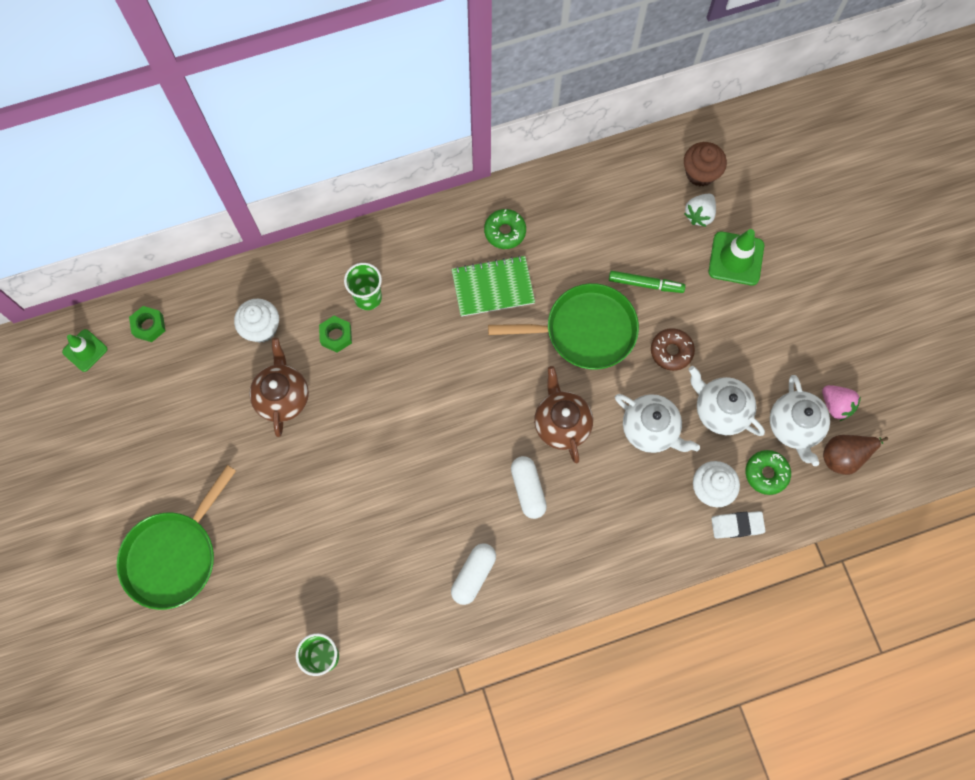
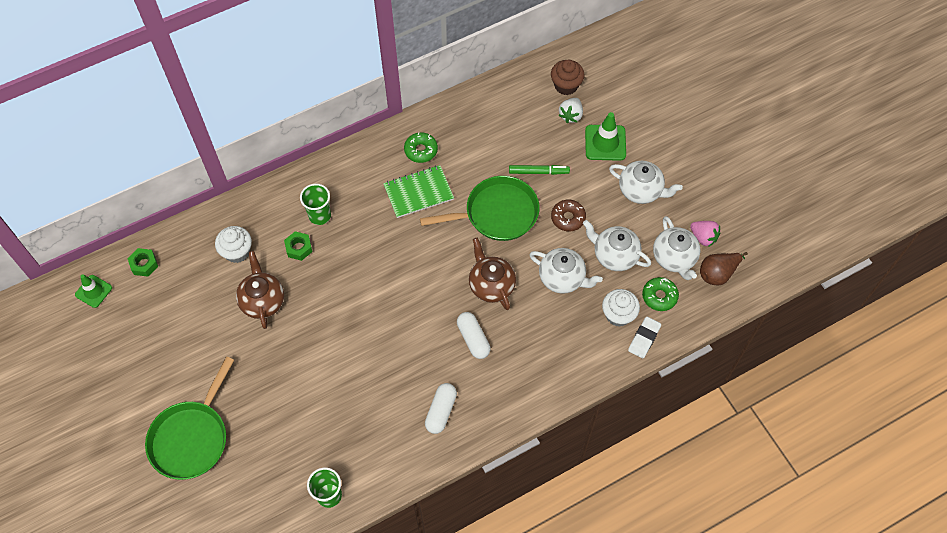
camera: 10 degrees left, 10 degrees down
(737, 525) = (644, 338): white eraser -> white eraser turned 45 degrees counterclockwise
(769, 330) = (641, 190): none -> white teapot

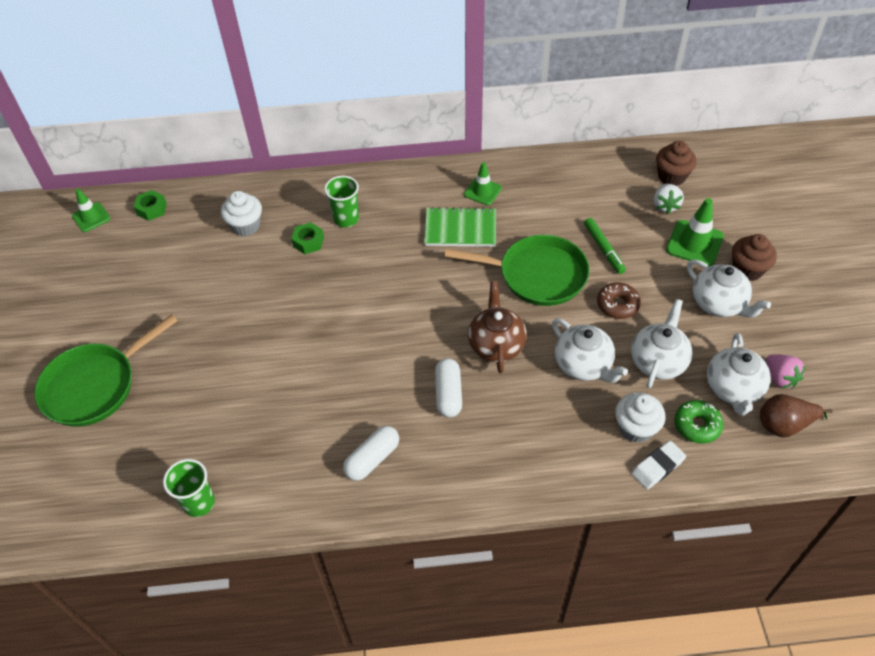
camera: 25 degrees right, 10 degrees down
(262, 301) = (244, 279): brown teapot -> none
(421, 150) = (482, 191): green donut -> green traffic cone
(538, 172) = (603, 249): green marker -> green marker turned 45 degrees clockwise
(570, 115) = (665, 206): white strawberry -> white strawberry turned 45 degrees counterclockwise
(614, 255) = (658, 361): white teapot -> white teapot turned 60 degrees clockwise
(652, 153) = (747, 270): none -> brown cupcake

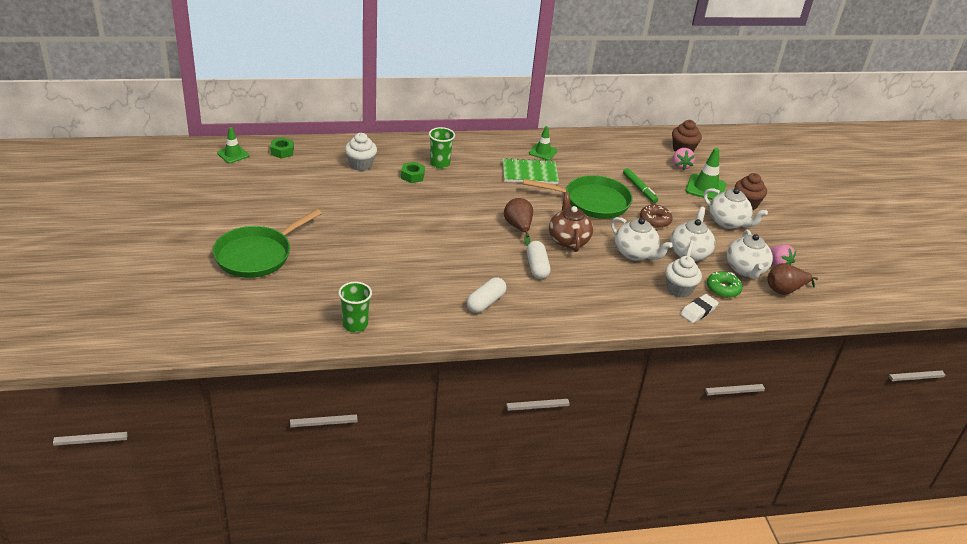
camera: 10 degrees left, 15 degrees down
(433, 325) = (518, 227): none -> brown pear
(665, 206) = (680, 166): white strawberry -> pink strawberry

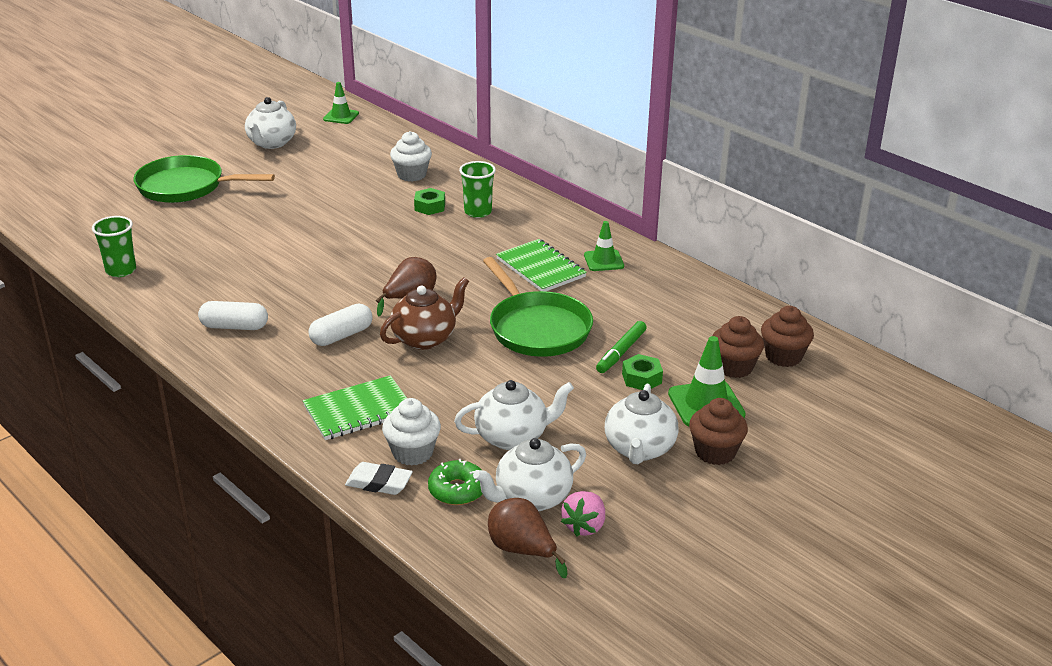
camera: 60 degrees right, 5 degrees down
(282, 151) = (379, 133): green nut -> green nut (641, 378)
(623, 291) = (359, 410): none -> green notebook
(635, 253) = (456, 394): white teapot -> white teapot (271, 143)
(655, 220) = (557, 387): brown donut -> none
(680, 166) = (734, 367): pink strawberry -> brown cupcake

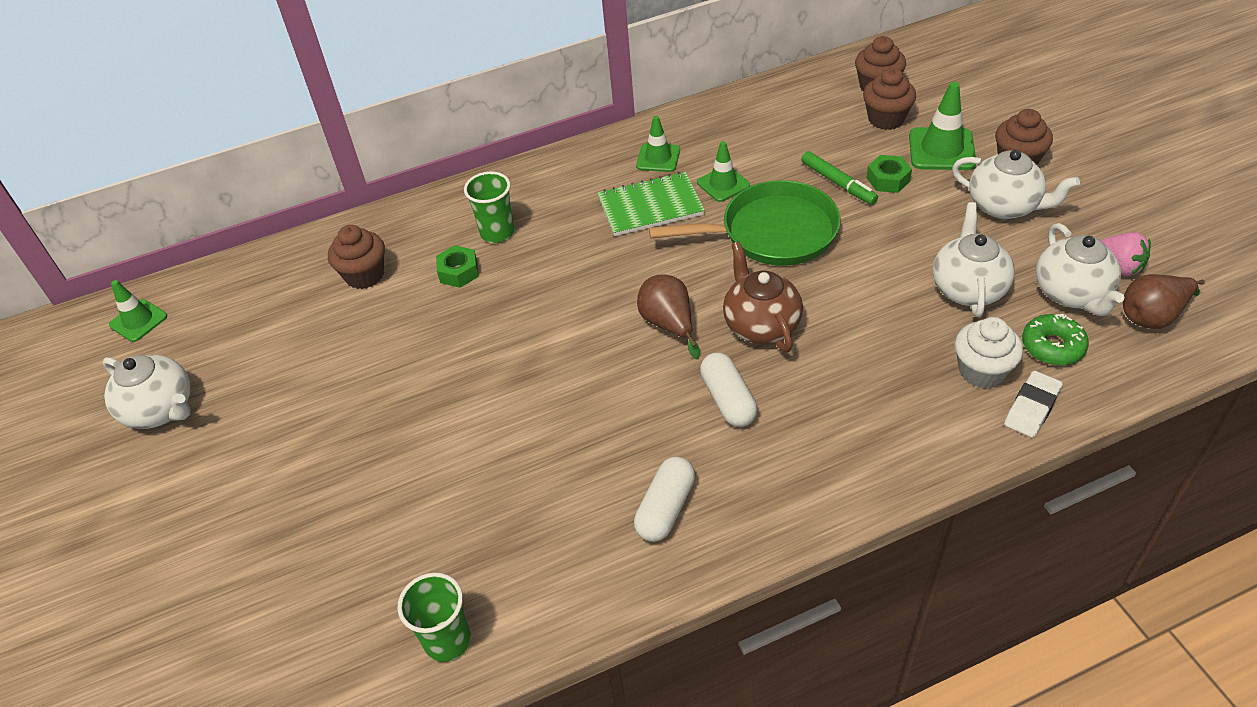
camera: 65 degrees left, 15 degrees up
(186, 187) = (228, 532): green pan -> none
(359, 410) = (891, 405): green notebook -> none
(411, 175) = (364, 275): white cupcake -> brown cupcake
(587, 296) = (723, 184): none -> green traffic cone

